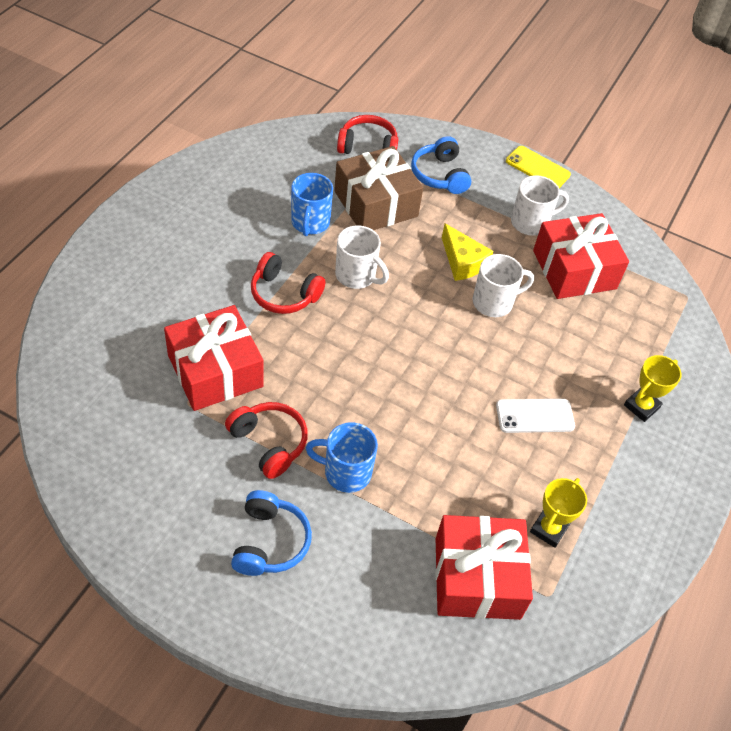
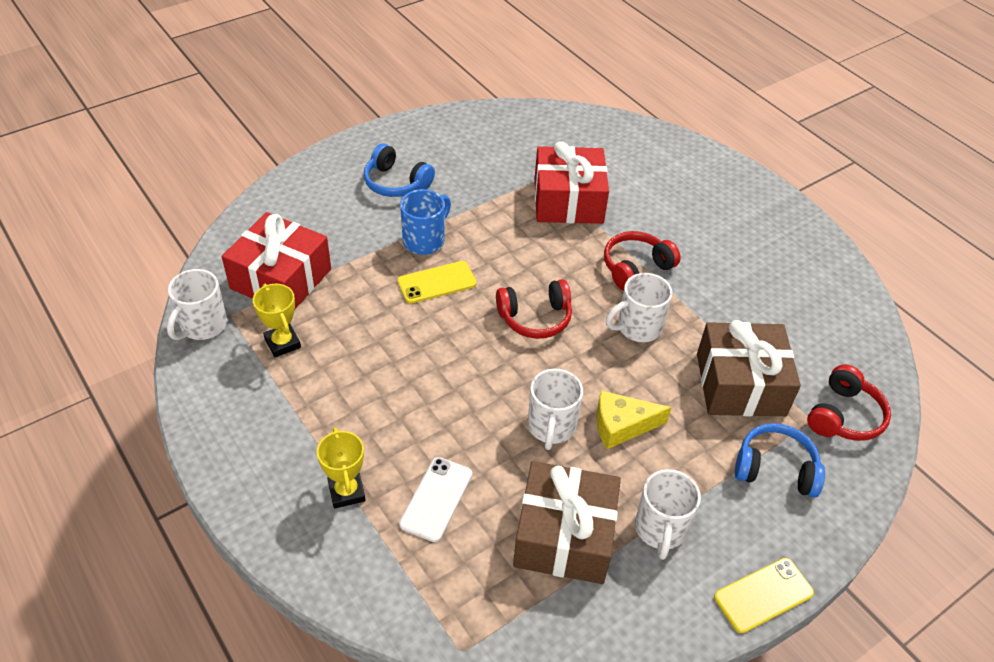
camera: 120 degrees right, 5 degrees down
(269, 443) = (480, 208): red headphones -> red headphones (535, 318)
(310, 223) = (726, 318): blue mug -> none
(396, 438) = (436, 282): none -> yellow phone
(535, 416) = (395, 391): white phone -> white phone (436, 499)
(574, 269) = (564, 536): red gift -> brown gift
(578, 613) = (202, 326): none -> white mug

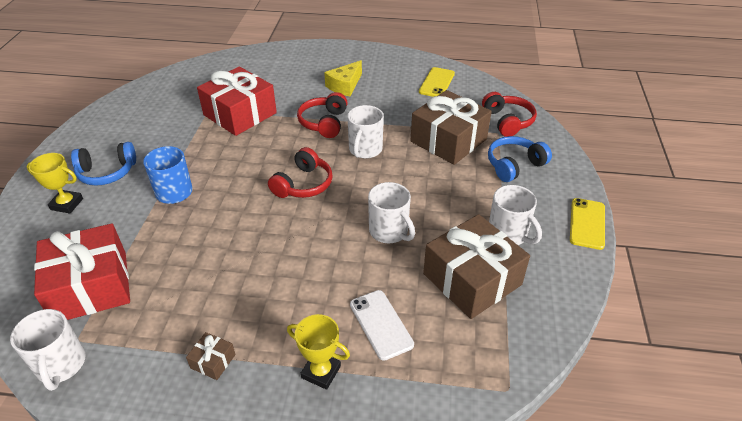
camera: 45 degrees left, 5 degrees down
(282, 343) = (148, 324): yellow trophy -> yellow trophy (67, 204)
(289, 411) = (213, 361): none -> brown gift
(436, 282) = (215, 208): yellow phone -> yellow phone (436, 83)
(622, 425) = (423, 202): yellow cheese -> yellow cheese (345, 85)

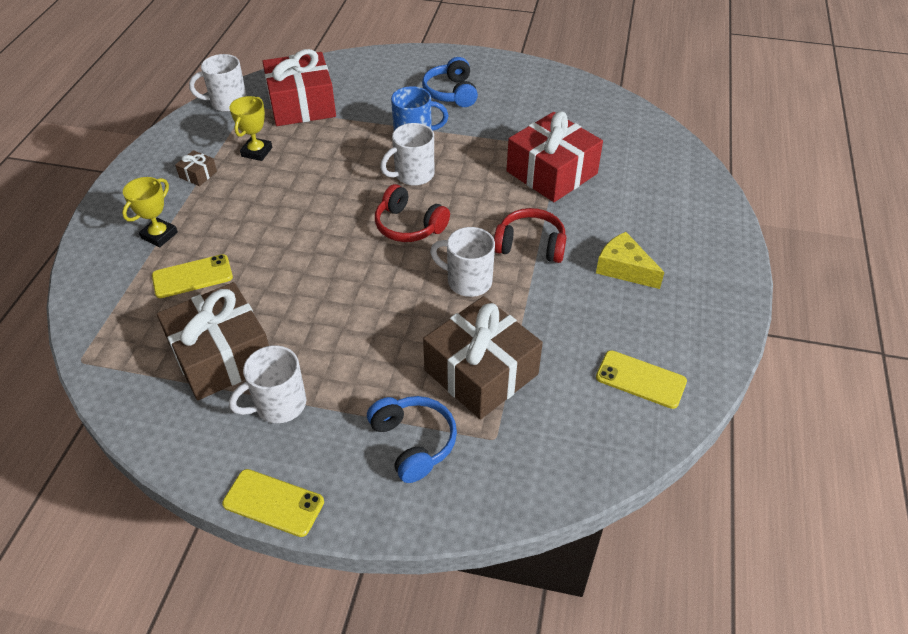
camera: 95 degrees right, 5 degrees up
(67, 204) = (408, 77): yellow trophy -> yellow trophy (257, 152)
(381, 324) = (192, 277): white phone -> yellow phone
(389, 231) = (314, 293): white mug -> white mug (413, 175)
(507, 121) = (527, 459): red headphones -> none

